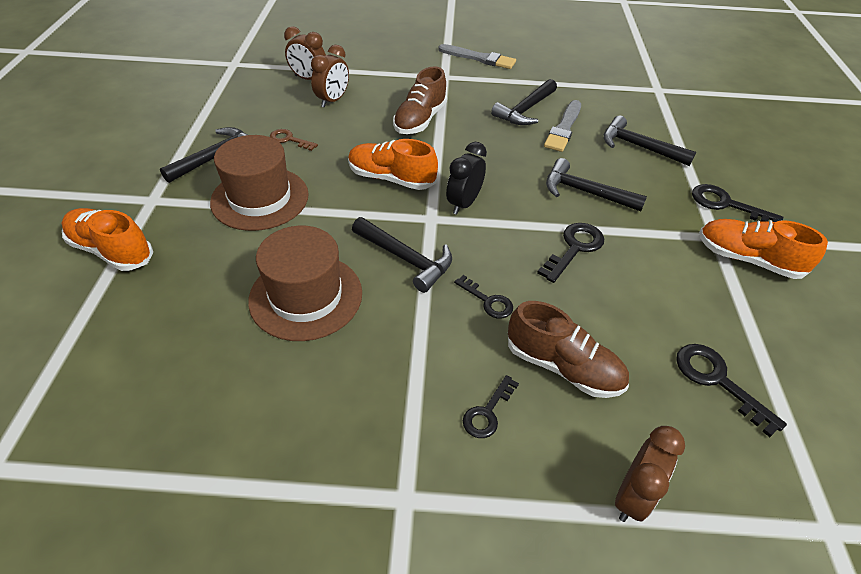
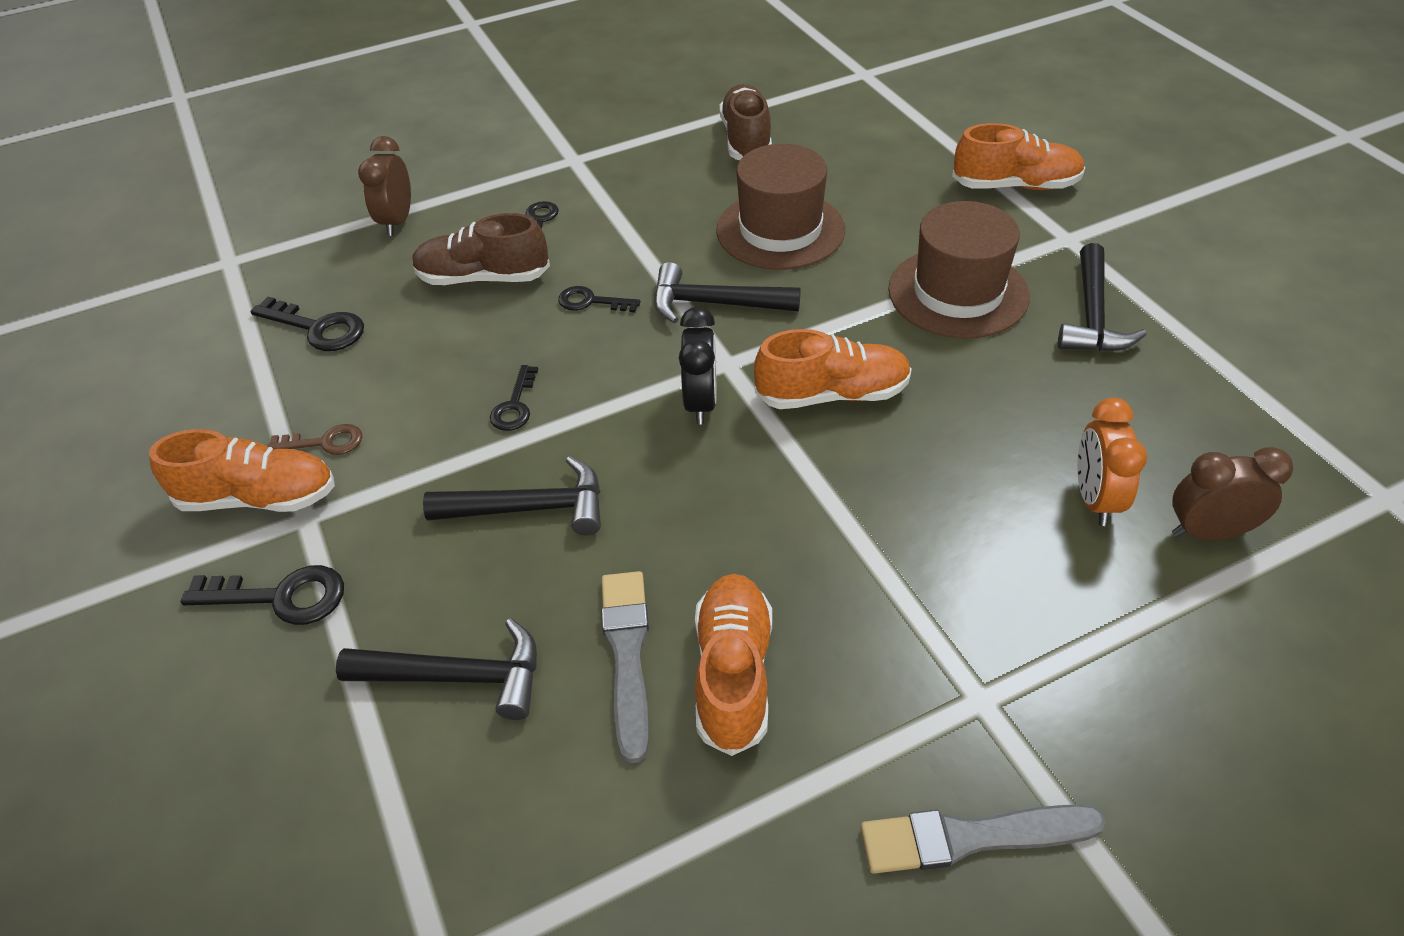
camera: 155 degrees right, 0 degrees up
(289, 140) = (1045, 387): brown key -> brown key (325, 442)
(332, 100) = (1095, 499): brown clock -> orange clock
(420, 120) = (903, 532): brown shoe -> brown shoe (746, 140)
(525, 110) = (733, 673): black hammer -> orange shoe
(574, 248) = (515, 405): black key -> black key, size x0.66

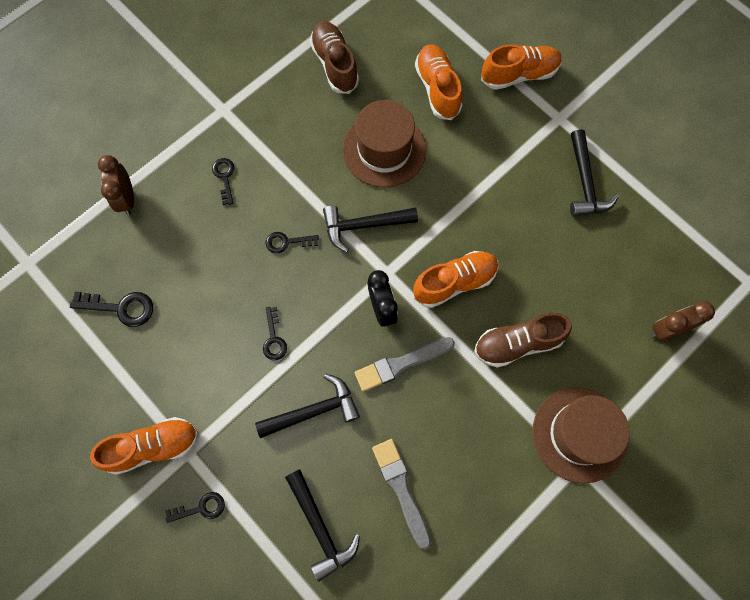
camera: 20 degrees left, 25 degrees up
(280, 596) = (201, 508): black key -> black key, size x0.66
(325, 442) = (172, 396): brown key -> none
(458, 677) = (320, 528): black hammer -> black hammer turned 75 degrees clockwise
(483, 278) = (209, 238): brown shoe -> brown shoe (517, 343)
(733, 673) = (457, 484): orange shoe -> orange shoe (437, 88)
(958, 293) = (505, 181): brown hat -> brown hat (579, 434)
(971, 837) = (589, 538): grey brush -> grey brush (401, 364)
(1095, 499) = (609, 323): orange clock -> none

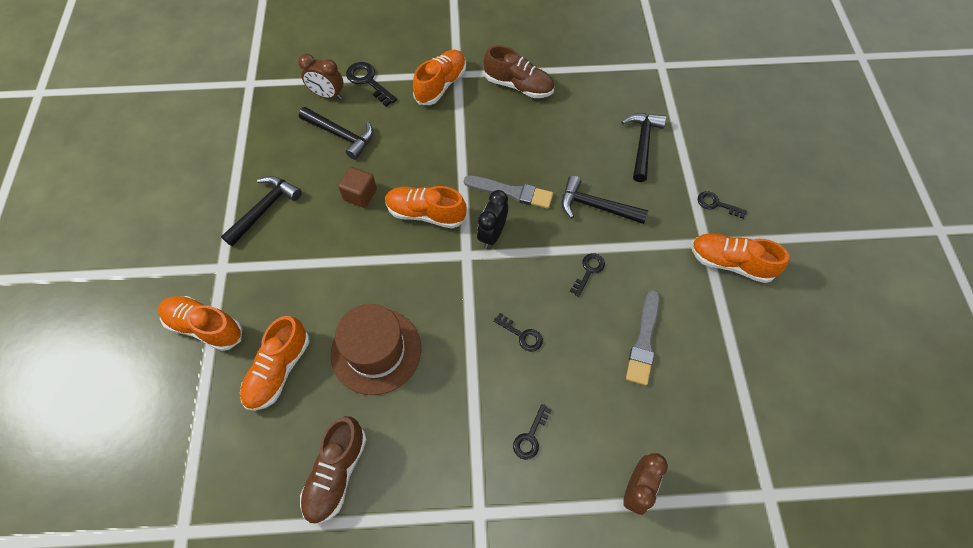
camera: 140 degrees left, 10 degrees down
(120, 308) = (700, 385): black key -> black key (368, 81)
(364, 225) = (451, 302): black hammer -> black hammer (341, 135)
(401, 489) = (574, 129): grey brush -> grey brush (644, 340)
(517, 343) = (424, 151): brown shoe -> brown shoe (518, 86)
(525, 255) = (360, 195): none -> brown cube
(579, 434) = (441, 85): brown hat -> orange shoe

